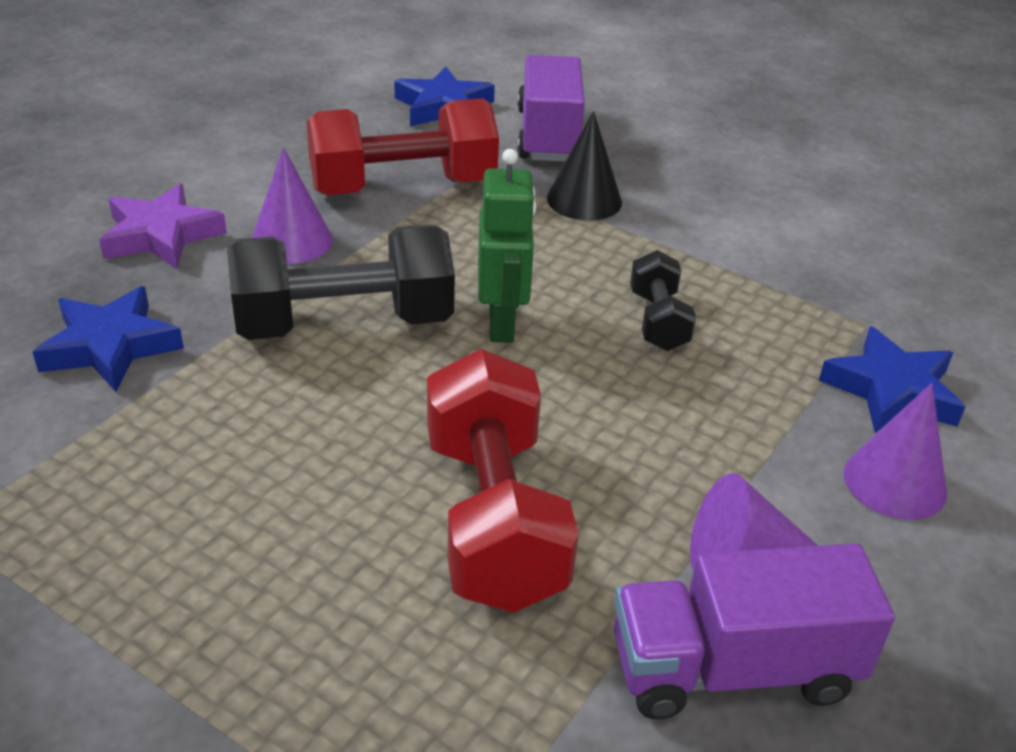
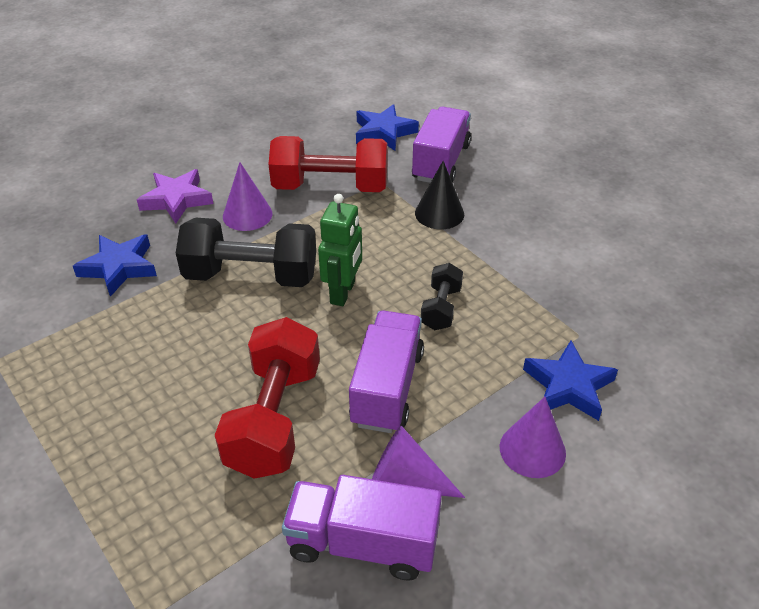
camera: 20 degrees right, 5 degrees up
(642, 441) = (387, 388): none -> purple truck

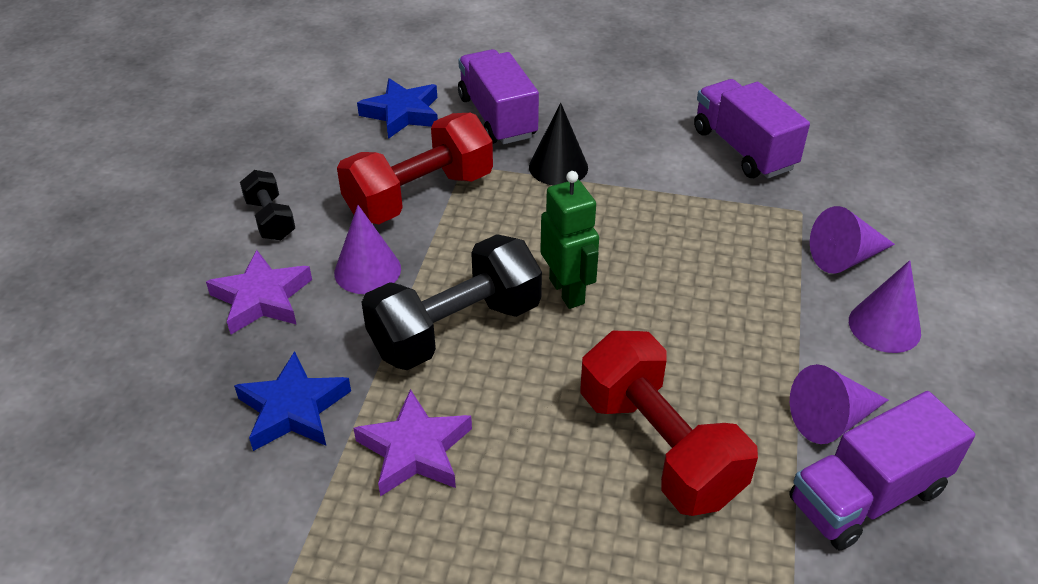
camera: 40 degrees left, 0 degrees up
(147, 328) = (415, 450): none -> purple star
(387, 388) = (716, 352): purple truck -> purple truck (743, 149)
(441, 308) = (670, 253): black dumbbell -> black dumbbell (270, 219)
(568, 386) = (845, 257): blue star -> purple cone

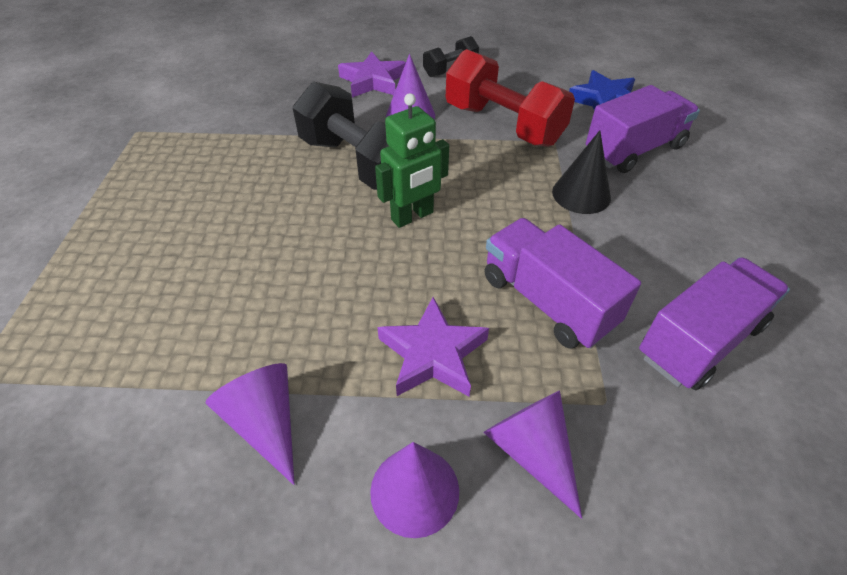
camera: 80 degrees right, 5 degrees up
(293, 409) = (278, 109): blue star -> none
(415, 450) = (242, 161): purple star -> purple star (433, 354)
(659, 447) = (237, 287): red dumbbell -> none
(867, 496) = (164, 452): purple truck -> purple truck (547, 301)

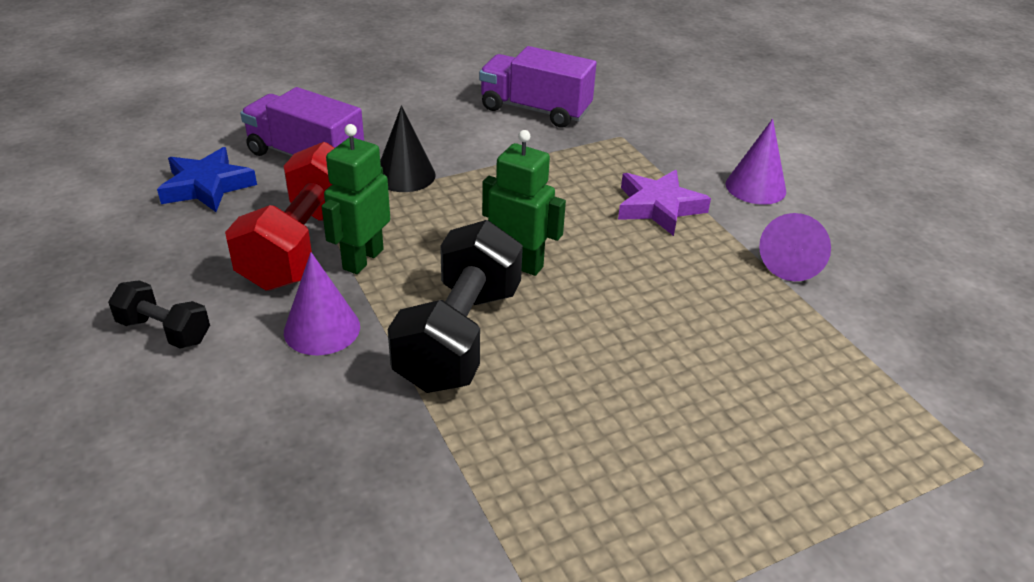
camera: 120 degrees left, 10 degrees down
(373, 81) = (237, 404): purple star -> none
(471, 145) = (362, 259): none -> green robot
(531, 450) = (683, 154): purple cone -> none
(547, 301) = (557, 170): purple truck -> none

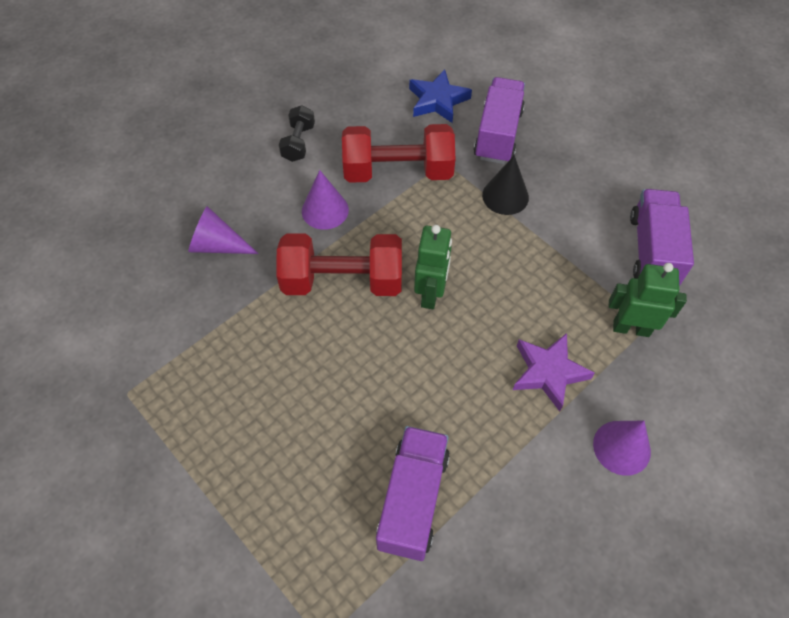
camera: 75 degrees right, 20 degrees up
(362, 259) = (398, 206): green robot -> green robot (631, 328)
(459, 336) = (342, 281): black dumbbell -> red dumbbell
(793, 261) = (518, 487): purple cone -> purple cone (217, 245)
(802, 343) = (413, 500): none -> purple truck

